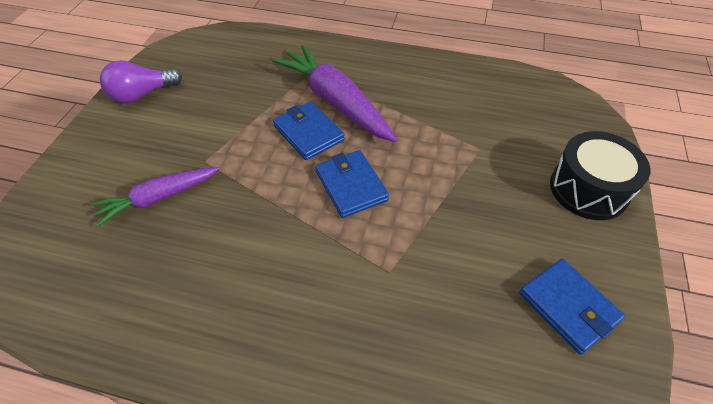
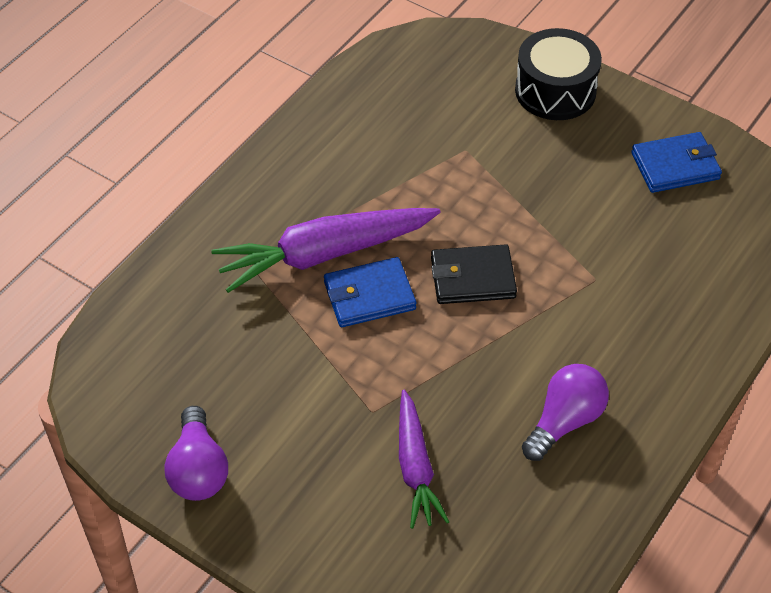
camera: 70 degrees left, 0 degrees up
(222, 286) = (565, 421): none -> purple light bulb
(351, 186) = (472, 278): blue wallet -> black wallet

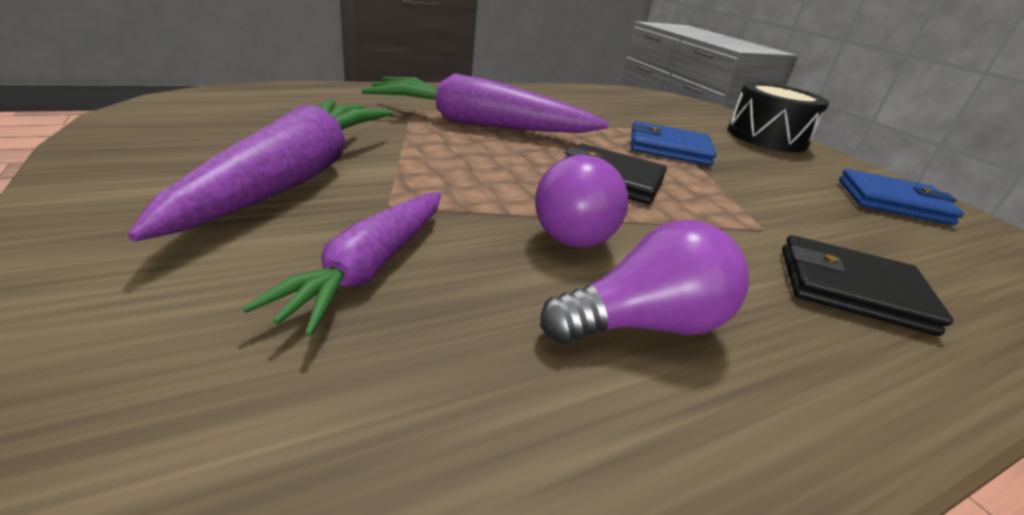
camera: 25 degrees right, 20 degrees down
(198, 469) = (145, 163): purple light bulb -> purple light bulb (578, 230)
(293, 423) = (293, 178): none -> purple carrot
(369, 296) = (491, 151): blue wallet -> blue wallet (669, 148)
(658, 318) = (852, 289): none -> black wallet

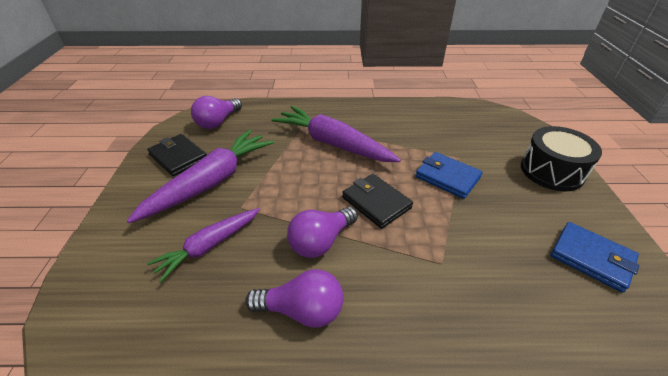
camera: 30 degrees right, 10 degrees up
(241, 106) = (218, 122): none -> purple light bulb
(852, 289) = (450, 323): black wallet -> black wallet (178, 157)

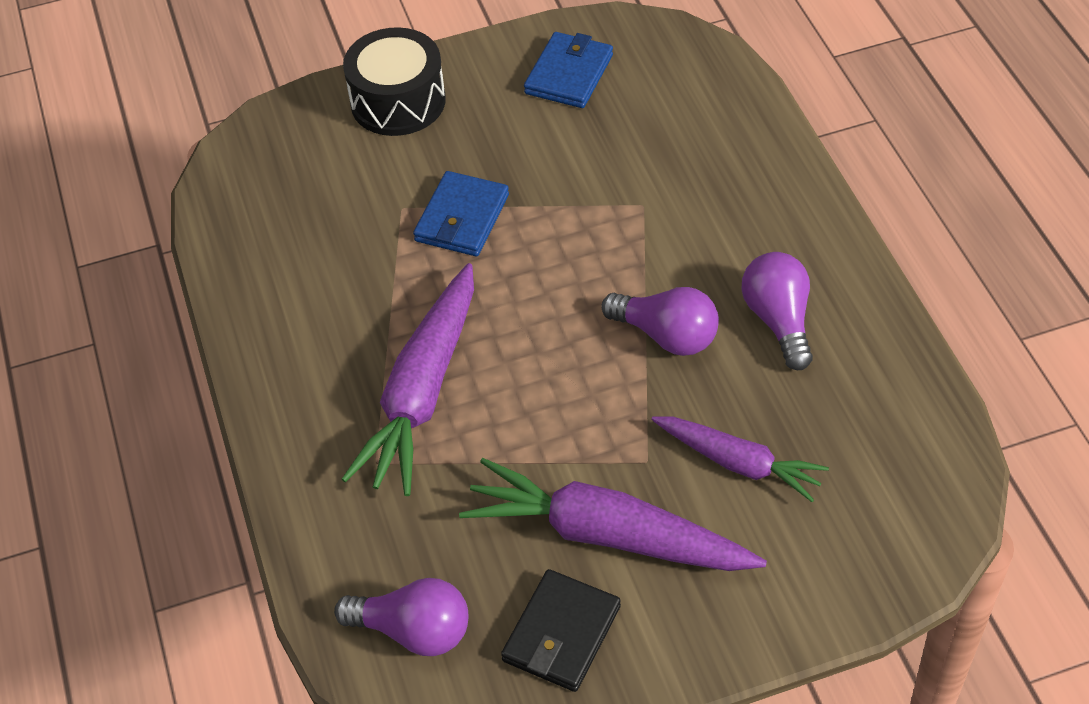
camera: 105 degrees left, 10 degrees up
(376, 203) = (560, 292): black wallet -> none

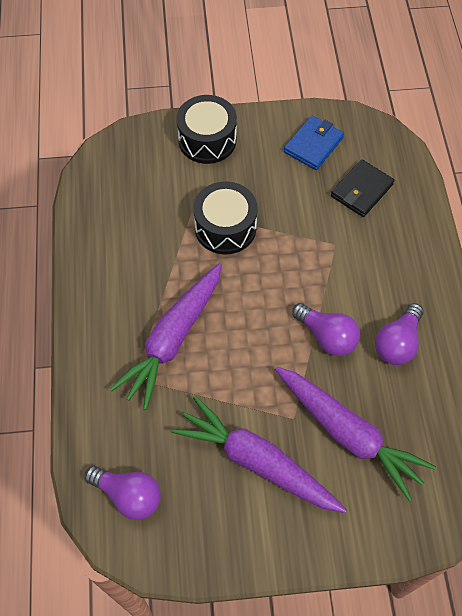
camera: 10 degrees right, 10 degrees up
(462, 218) = (225, 228): blue wallet -> black drum
(561, 634) = (214, 520): black wallet -> black wallet (361, 190)
(739, 463) = (348, 434): purple carrot -> purple carrot, size x1.62
(779, 320) = (397, 343): purple light bulb -> purple light bulb turned 150 degrees counterclockwise

